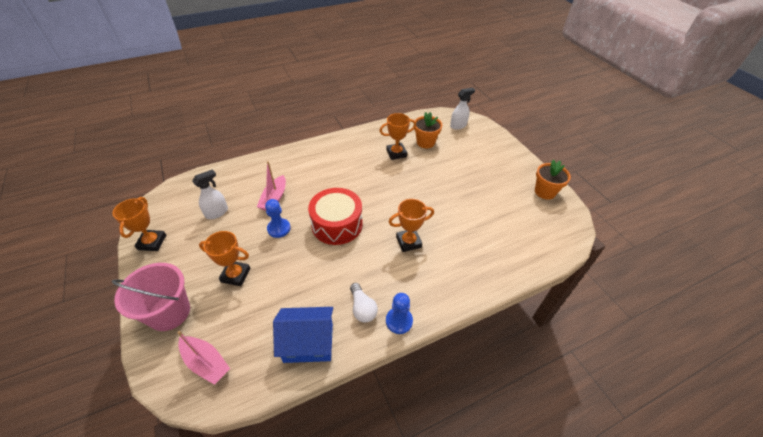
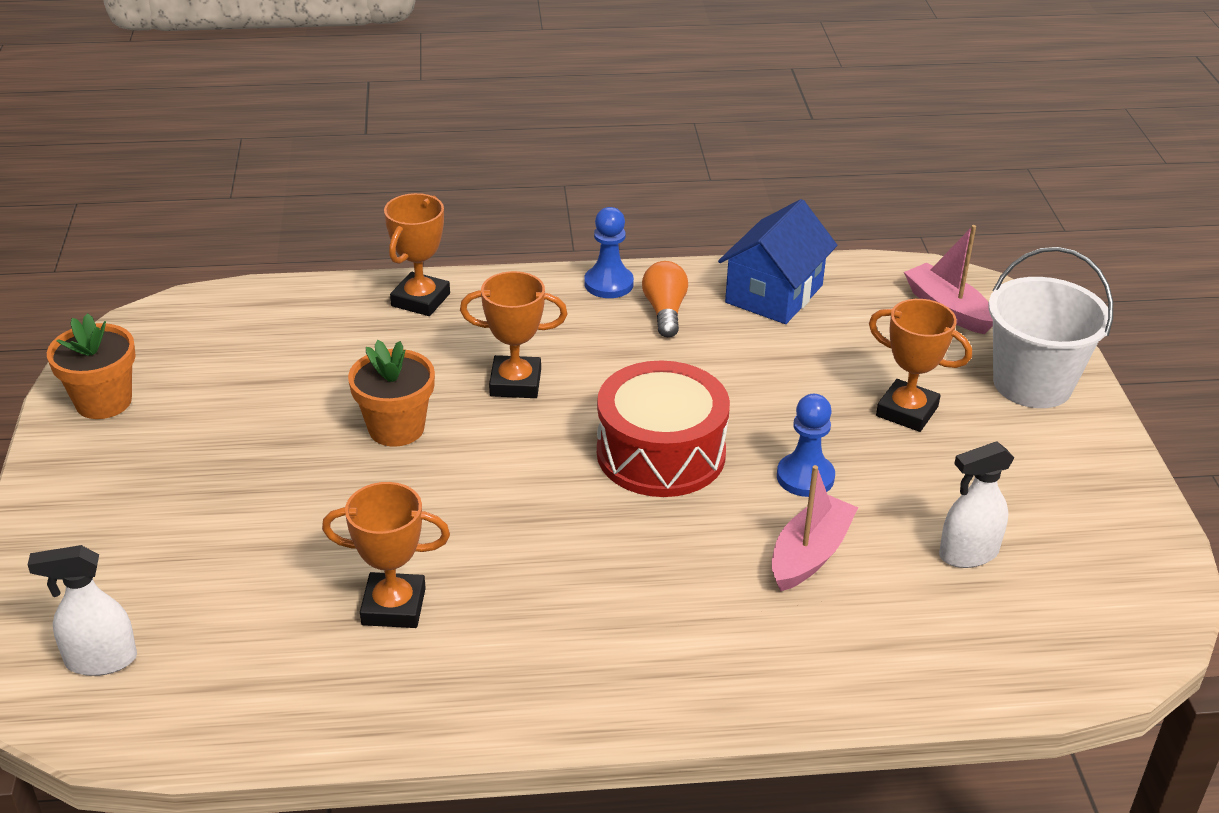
camera: 160 degrees left, 10 degrees down
(152, 242) = (1119, 519): orange trophy -> orange trophy (420, 300)
(169, 312) = (1032, 384): pink bucket -> white bucket
(308, 343) = (774, 294): blue house -> blue house turned 75 degrees counterclockwise
(362, 308) = (665, 311): white light bulb -> orange light bulb
(425, 142) = (271, 622): orange flower pot -> orange flower pot (396, 428)

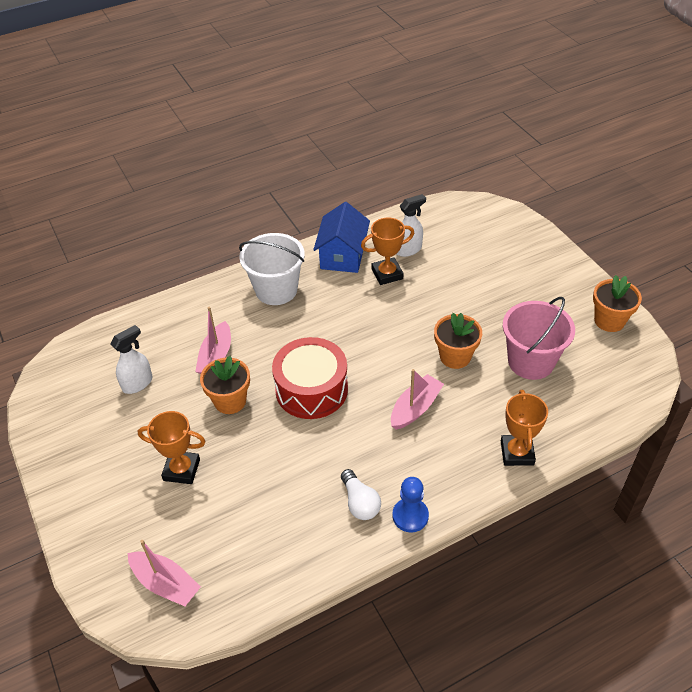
camera: 160 degrees right, 10 degrees up
(100, 660) = (478, 221): white spray bottle -> white spray bottle (408, 249)
(289, 387) = (530, 361): none -> pink bucket
(515, 383) = (415, 408): orange trophy -> pink boat
(665, 311) = (360, 503): orange light bulb -> white light bulb
(774, 294) = (294, 551): blue house -> blue house (343, 255)
(805, 477) = (230, 401): blue pawn -> orange flower pot
(1032, 384) = (103, 524): white bucket -> white bucket (276, 290)

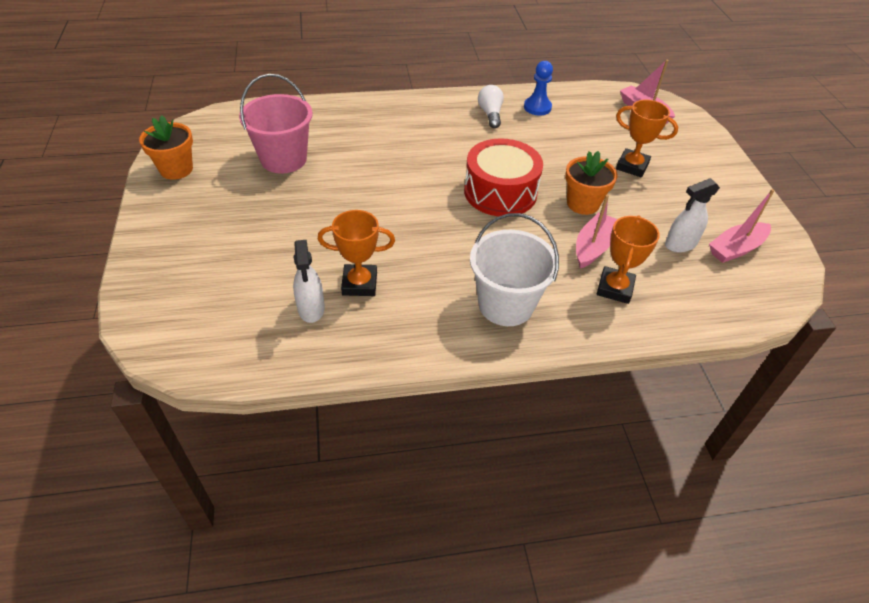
camera: 165 degrees left, 0 degrees up
(343, 255) = (400, 327): blue house -> none
(408, 249) = (311, 308): white spray bottle -> white spray bottle turned 90 degrees counterclockwise
(410, 516) = (457, 100): blue pawn -> blue pawn (537, 107)
(415, 408) = (413, 155): pink boat -> pink boat (736, 249)
(455, 356) = (348, 181): orange flower pot -> none
(517, 453) = (353, 110): orange trophy -> orange trophy (614, 288)

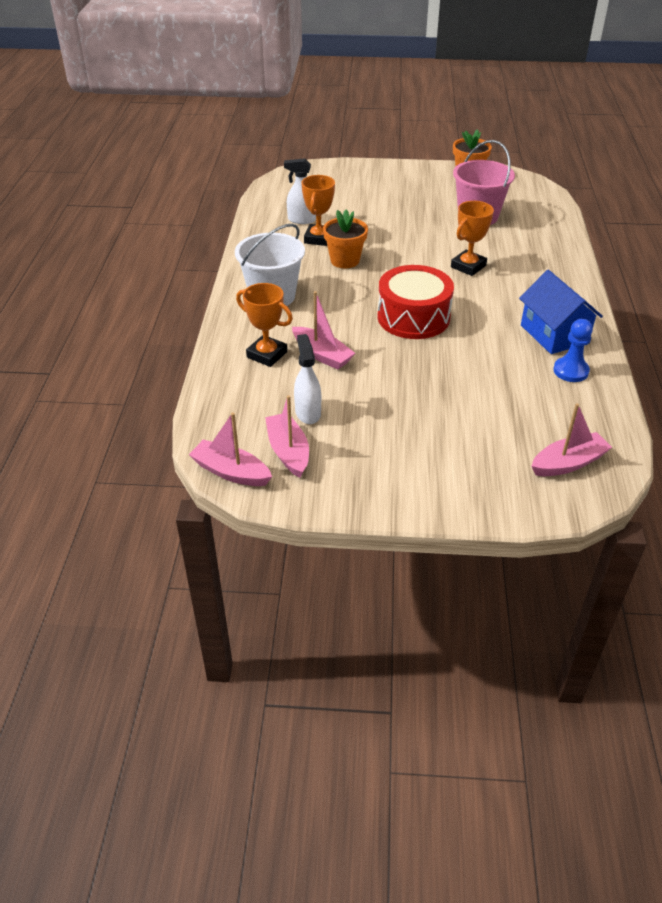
camera: 105 degrees right, 5 degrees down
(490, 114) = (554, 334): white light bulb -> blue house
(583, 204) = (385, 364): orange flower pot -> orange flower pot (345, 260)
(632, 166) = (444, 416): orange trophy -> orange trophy (468, 266)
(786, 280) = (231, 472): none -> pink boat

